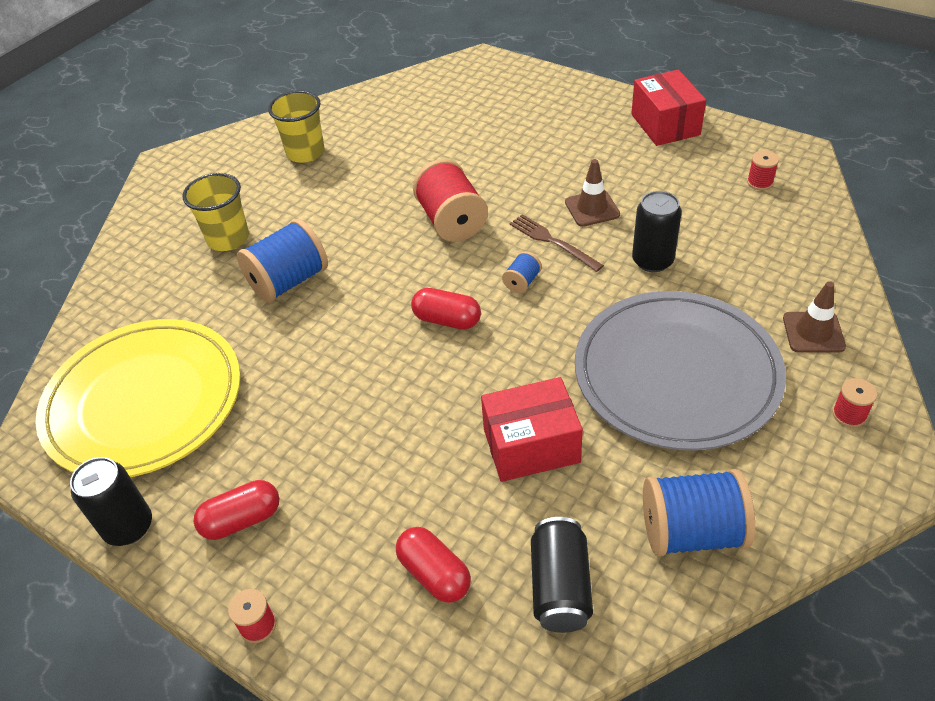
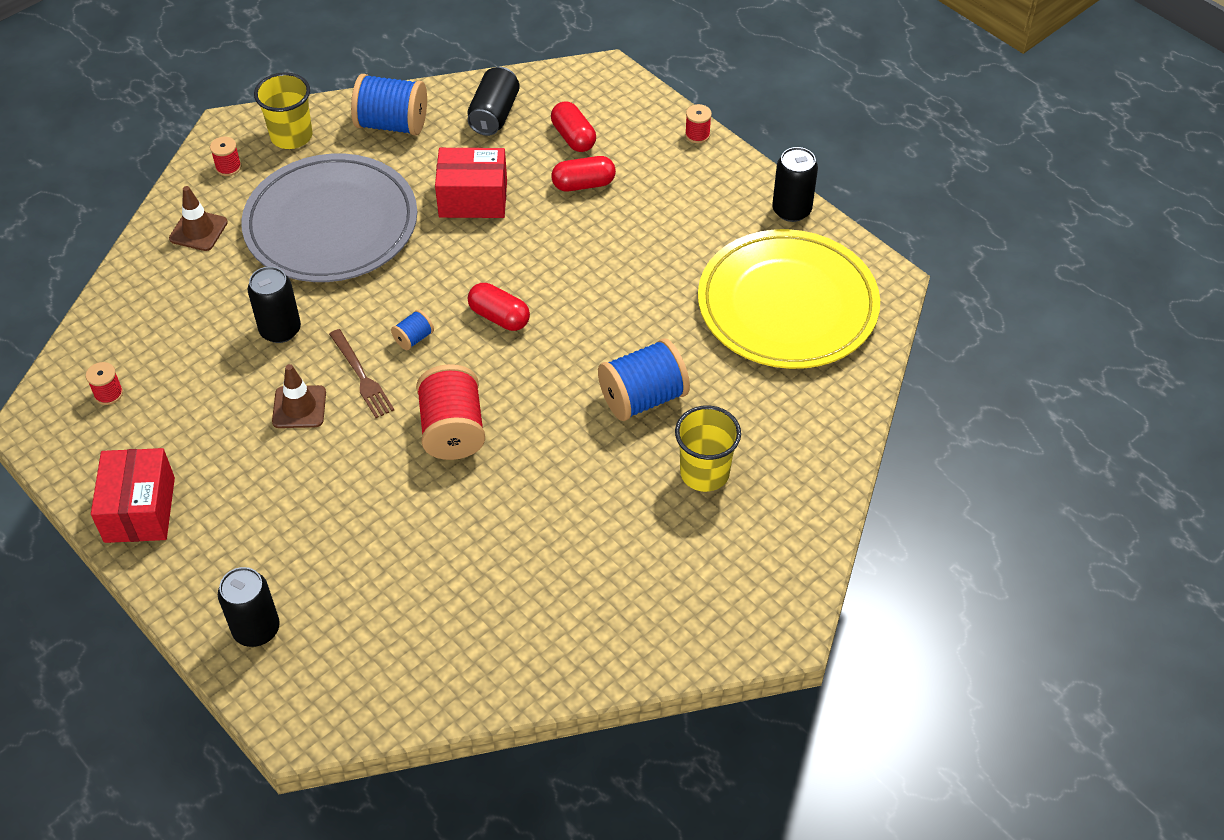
camera: 170 degrees left, 5 degrees up
(242, 520) = (704, 196): red capsule -> red capsule (583, 184)
(305, 153) = (595, 592): yellow cup -> yellow cup (291, 136)
(534, 89) = (256, 629): none -> black can

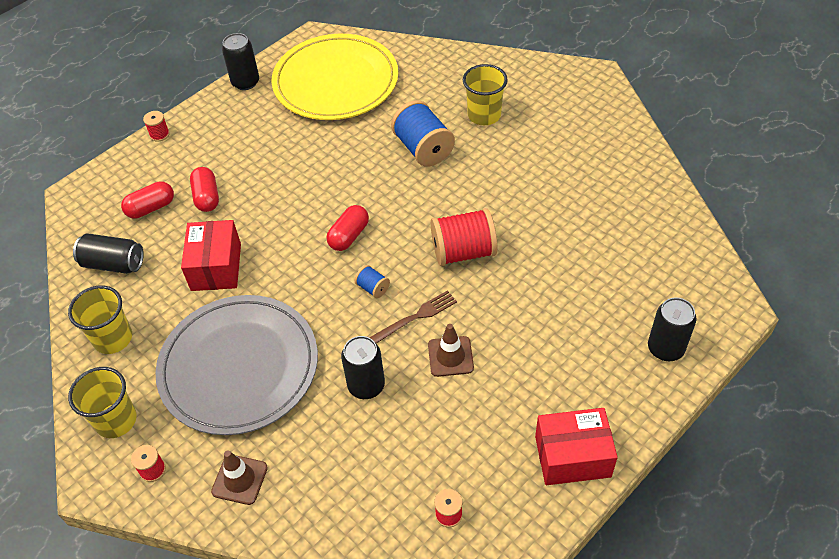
camera: 90 degrees left, 0 degrees up
(392, 124) = (113, 338): blue spool -> yellow cup

